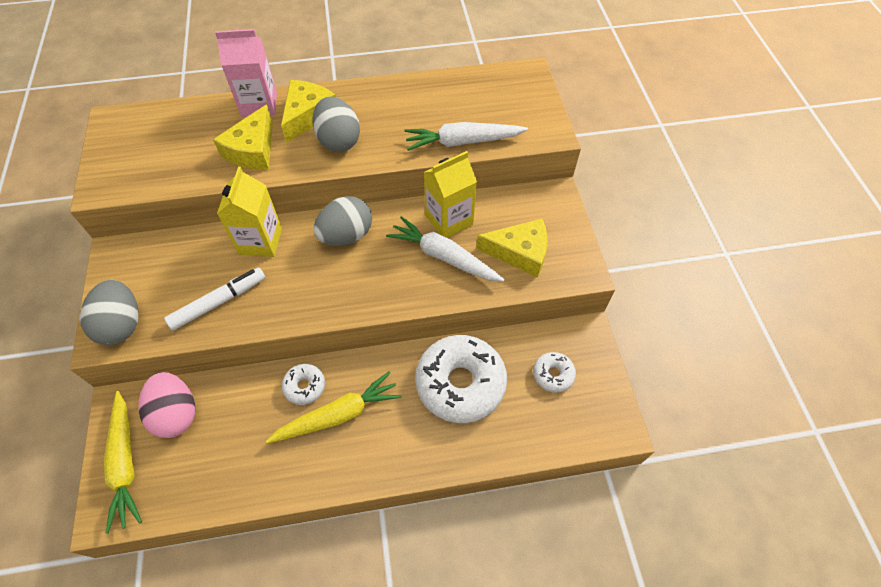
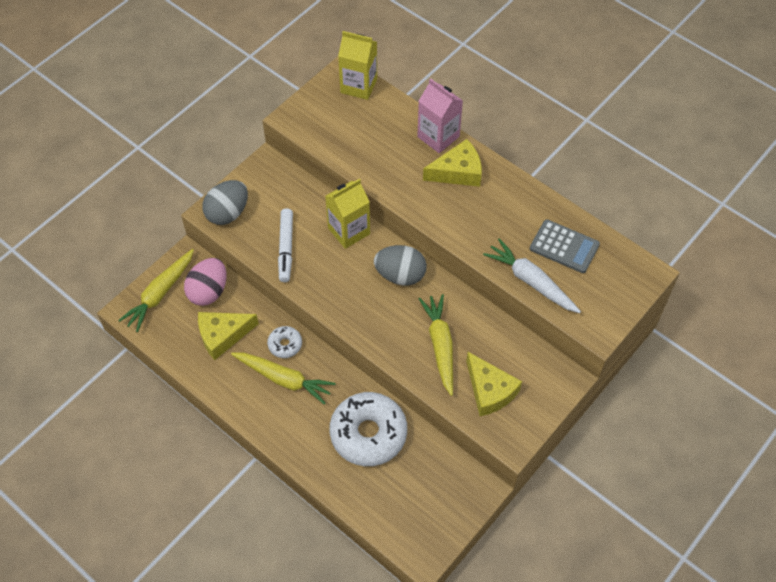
camera: 50 degrees right, 0 degrees up
(218, 302) = (286, 248): white marker -> white marker turned 75 degrees clockwise
(253, 150) = (398, 168): yellow cheese -> yellow cheese (223, 335)
(339, 141) = (455, 208): grey egg -> none
(444, 256) = (440, 346): white carrot -> yellow carrot
(449, 220) = (474, 326): yellow carton -> yellow carton (358, 86)
(453, 101) = (564, 246): none -> grey calculator
(553, 374) = (427, 487): white donut -> none

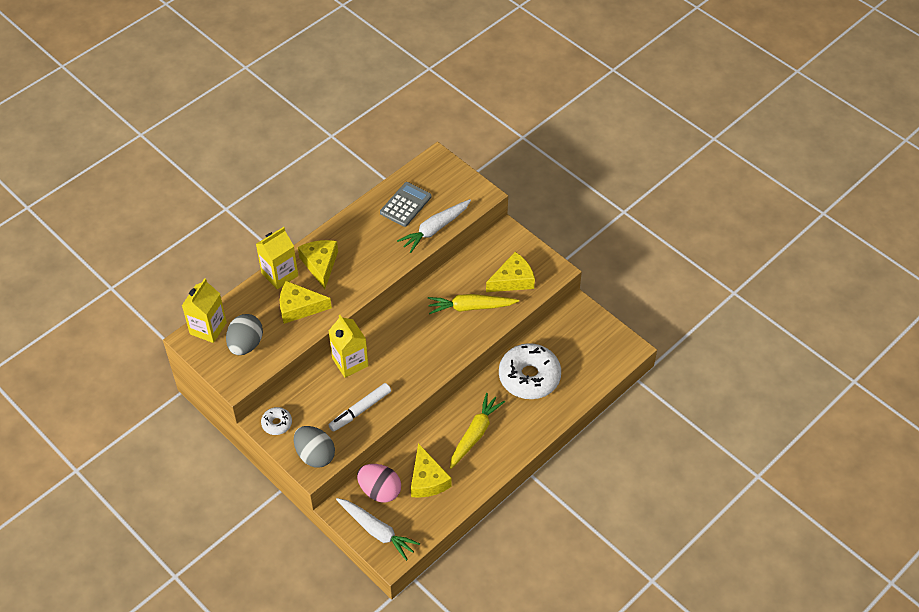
camera: 85 degrees left, 5 degrees down
(160, 294) = (377, 531): yellow carrot -> white carrot
(285, 344) = (441, 432): white donut -> white donut (277, 423)
(286, 248) = (360, 410): white marker -> white marker turned 135 degrees clockwise
(395, 160) = (299, 307): none -> yellow cheese
(400, 275) = (400, 328): grey egg -> grey egg (246, 344)
(438, 137) = (280, 274): pink carton -> yellow carton

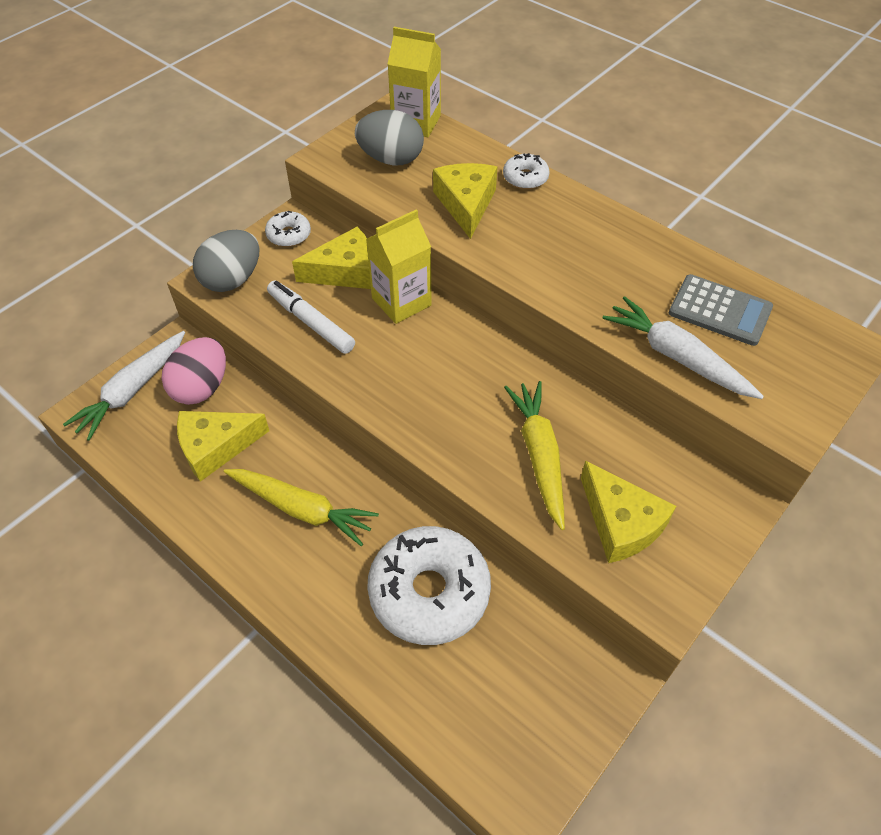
camera: 85 degrees right, 0 degrees up
(280, 274) = (525, 178): yellow carton -> white donut
(320, 264) = (555, 218): yellow cheese -> yellow cheese (345, 271)

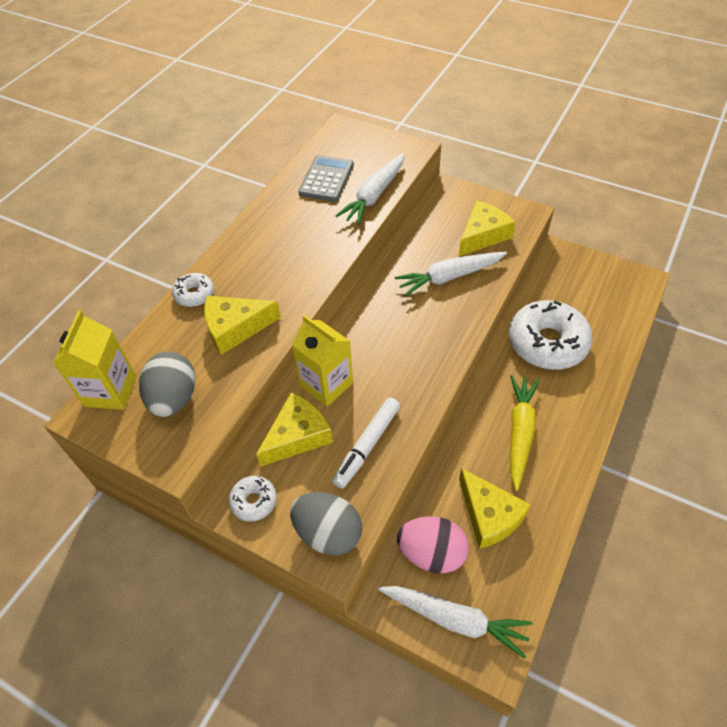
camera: 100 degrees left, 0 degrees up
(345, 271) = (297, 436): yellow cheese -> yellow cheese turned 75 degrees clockwise
(539, 456) = (449, 277): yellow carrot -> white carrot

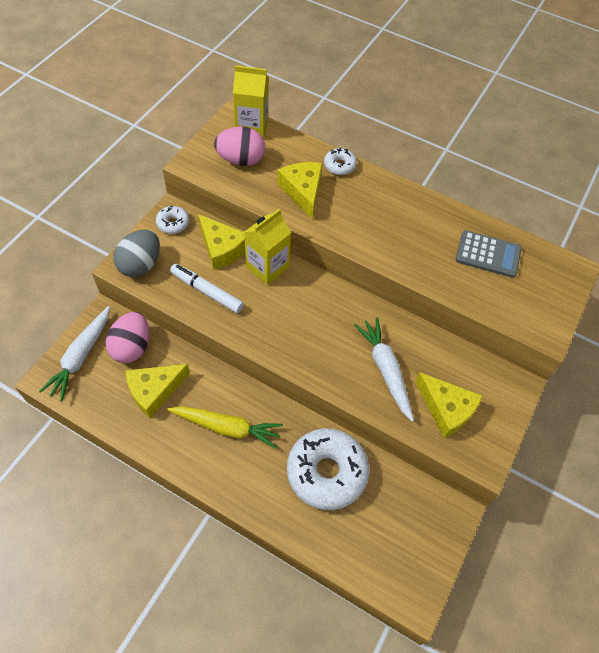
camera: 85 degrees right, 5 degrees up
(174, 398) = (241, 160): grey egg -> pink egg
(374, 195) = (467, 292): white carrot -> none

